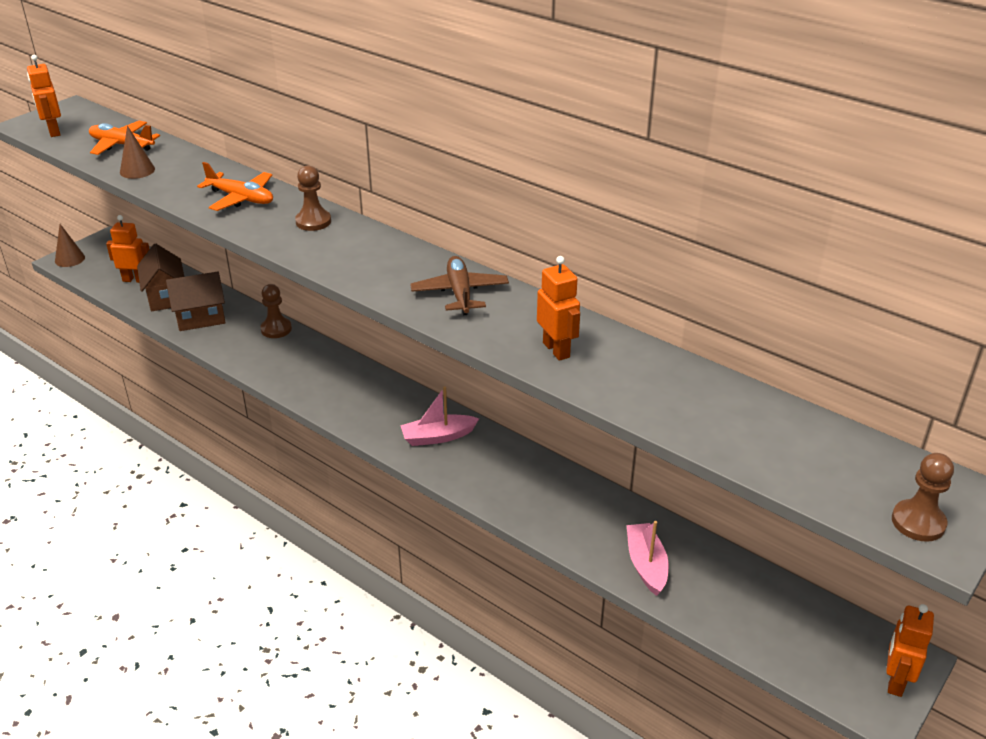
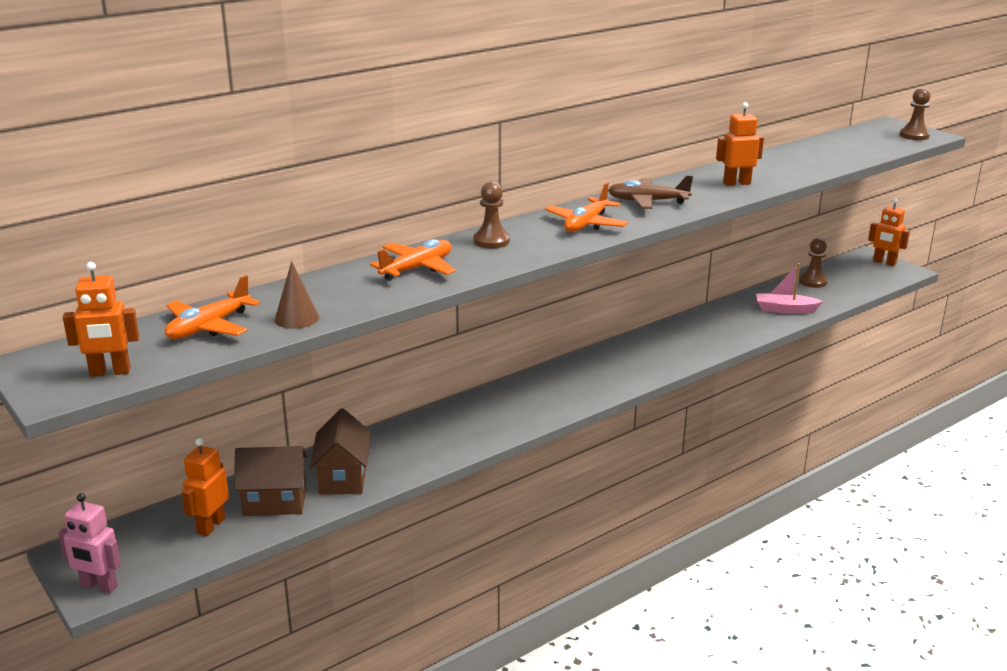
camera: 75 degrees left, 10 degrees down
(70, 259) = (99, 586): brown cone -> pink robot
(276, 329) = (399, 430): brown pawn -> brown pawn (813, 282)
(375, 264) = (586, 224): none -> orange plane
(438, 437) = (619, 364): pink boat -> none

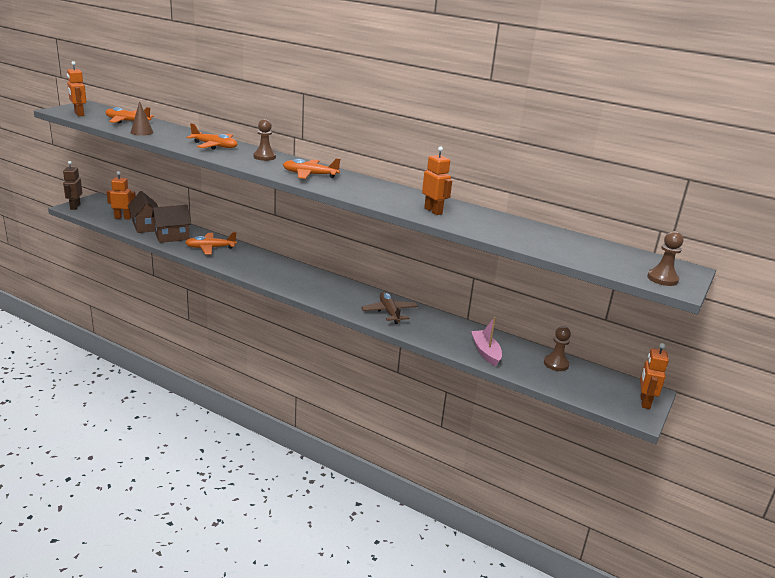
camera: 65 degrees right, 0 degrees up
(99, 586) = (75, 207): pink robot -> brown robot
(413, 445) = (210, 248): none -> orange plane
(647, 201) = (367, 188): brown plane -> brown plane (389, 312)

